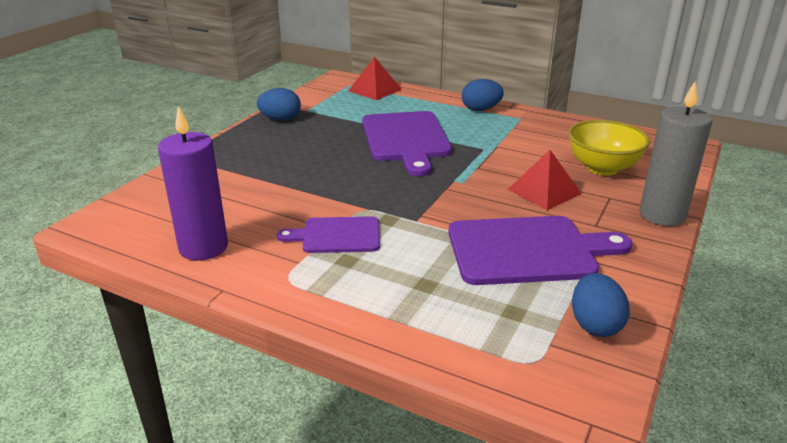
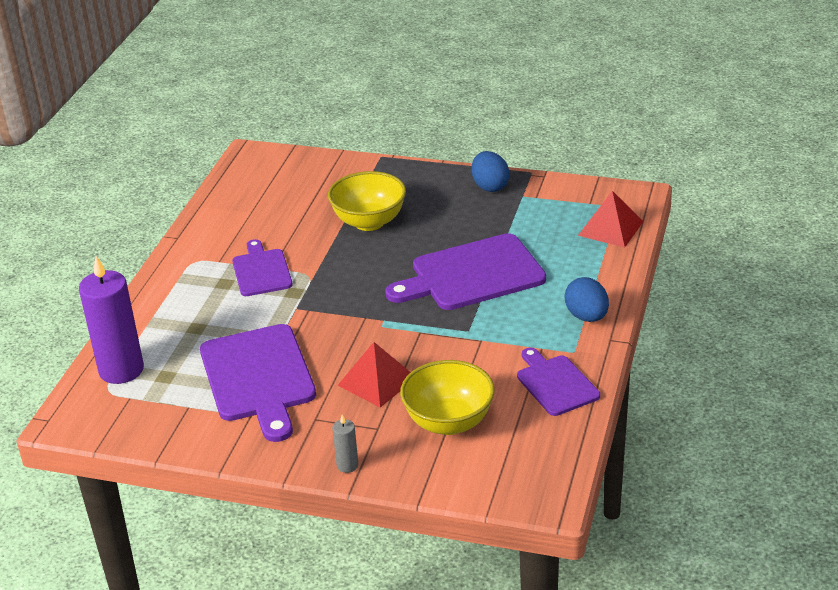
camera: 80 degrees right, 5 degrees up
(203, 247) = (230, 213): purple candle -> purple candle (121, 370)
(291, 172) = (369, 222): none -> yellow bowl
(558, 127) = (555, 383): none -> purple cutting board
(595, 325) = (154, 420): blue egg -> none
(662, 215) = (347, 465): grey candle -> grey candle, size x0.44

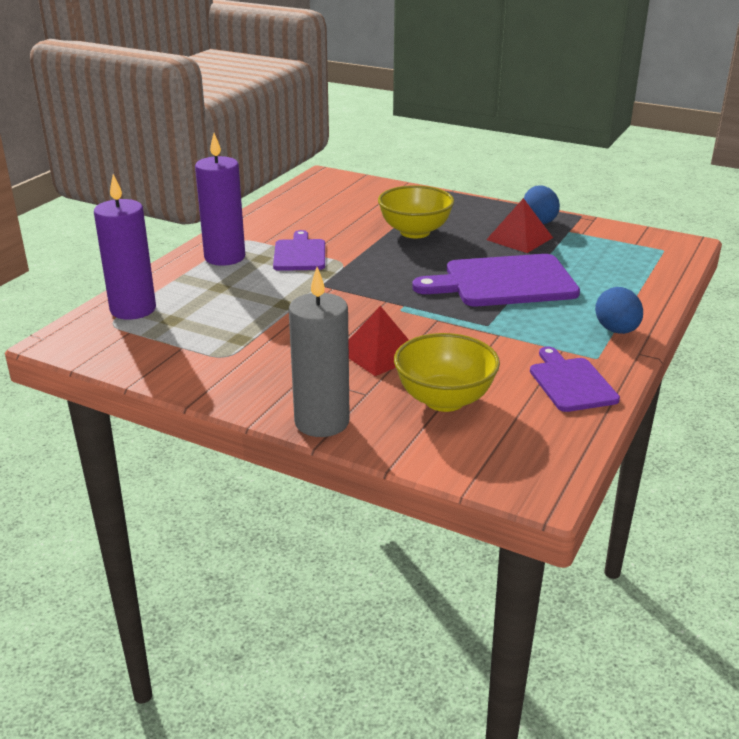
camera: 10 degrees right, 5 degrees down
(186, 288) = (224, 257): none -> purple candle
(258, 378) = (261, 334): purple cutting board -> none
(347, 465) = (322, 422): grey candle -> grey candle, size x2.25
(610, 228) = (654, 264): red pyramid -> red pyramid (519, 238)

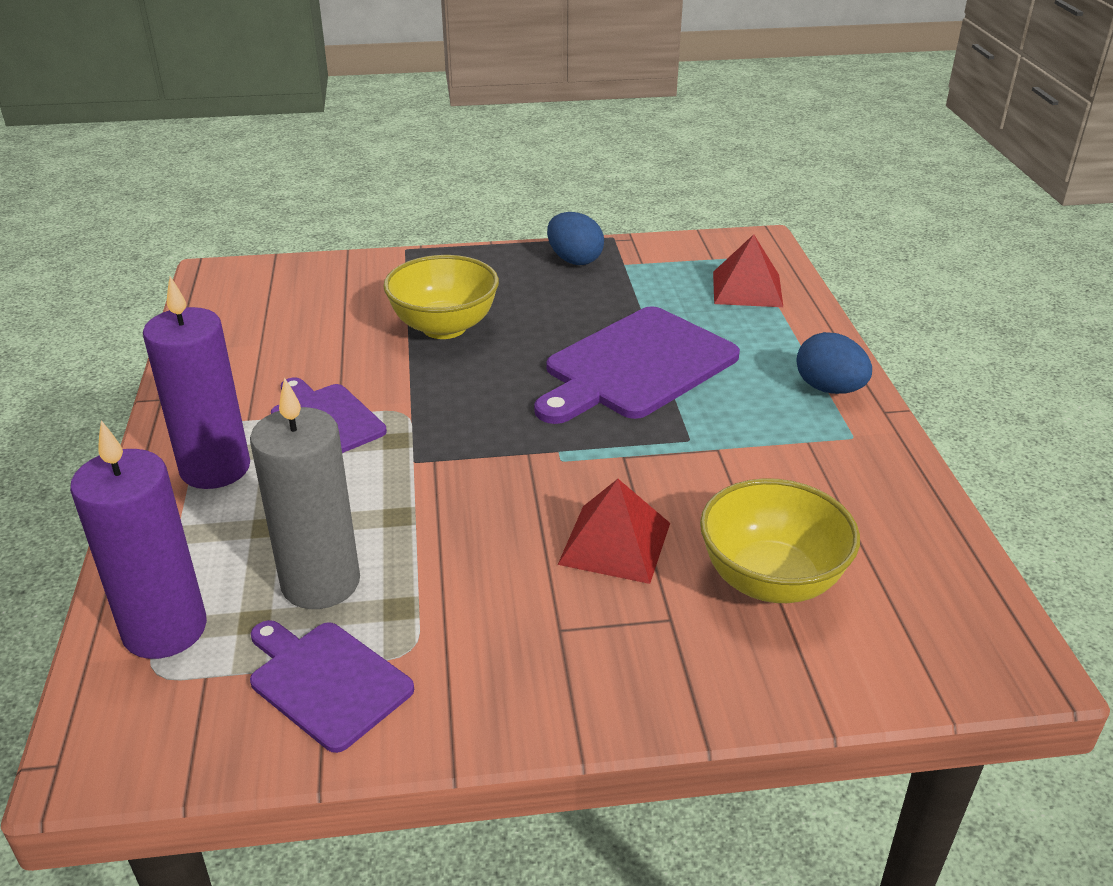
camera: 35 degrees left, 5 degrees up
(322, 422) = (669, 697): grey candle -> grey candle (321, 583)
(519, 238) = (581, 294): red pyramid -> red pyramid (747, 289)
(571, 382) = (869, 485): purple cutting board -> purple cutting board (326, 681)

